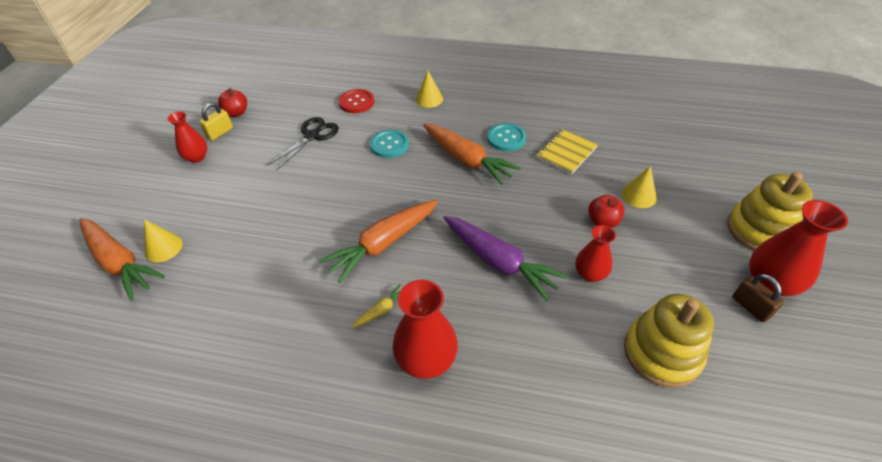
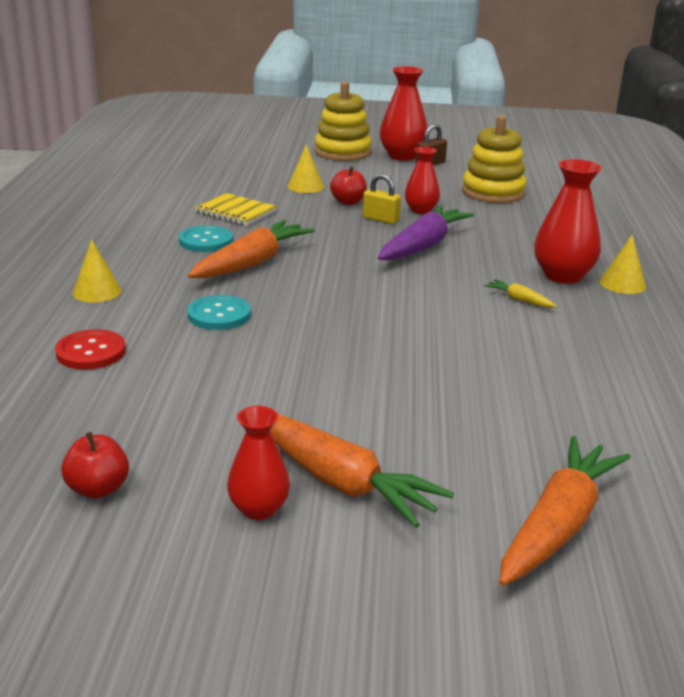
camera: 100 degrees left, 20 degrees down
(163, 248) = (504, 484): yellow cone -> yellow cone (622, 284)
(220, 133) = (172, 496): yellow padlock -> yellow padlock (380, 219)
(312, 136) = (192, 384): black scissors -> none
(383, 244) = (422, 306): orange carrot -> orange carrot (339, 481)

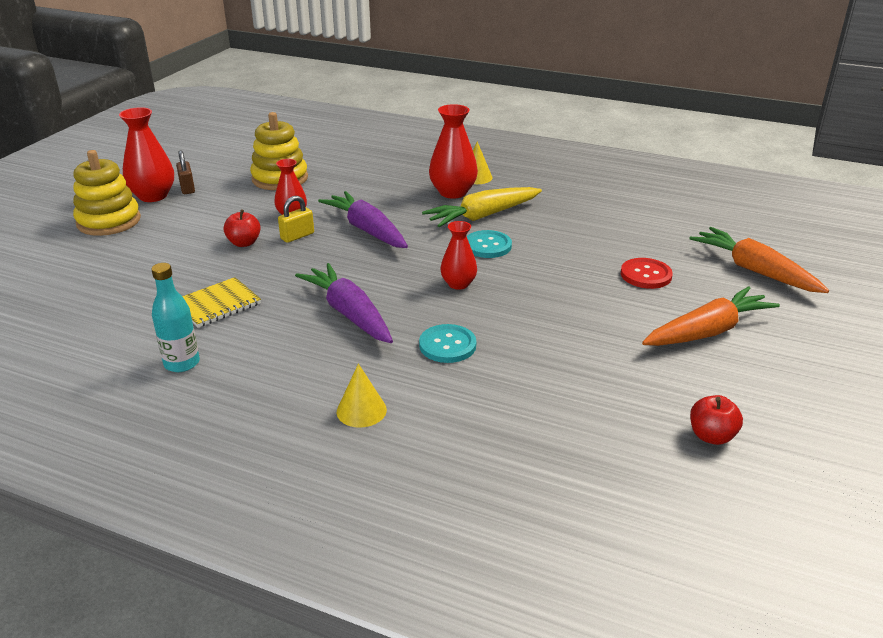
camera: 70 degrees left, 5 degrees up
(91, 352) = (491, 424): red button -> red button (646, 275)
(142, 217) = (182, 363): none -> turquoise bottle
(206, 241) = (279, 331): turquoise button -> turquoise button (487, 246)
(252, 263) = (349, 313): orange carrot -> purple carrot
(259, 509) = (738, 367): red vase -> red vase (458, 284)
(305, 186) = (184, 256): yellow cone -> none
(519, 300) = (483, 216): yellow carrot -> yellow carrot, size x2.25

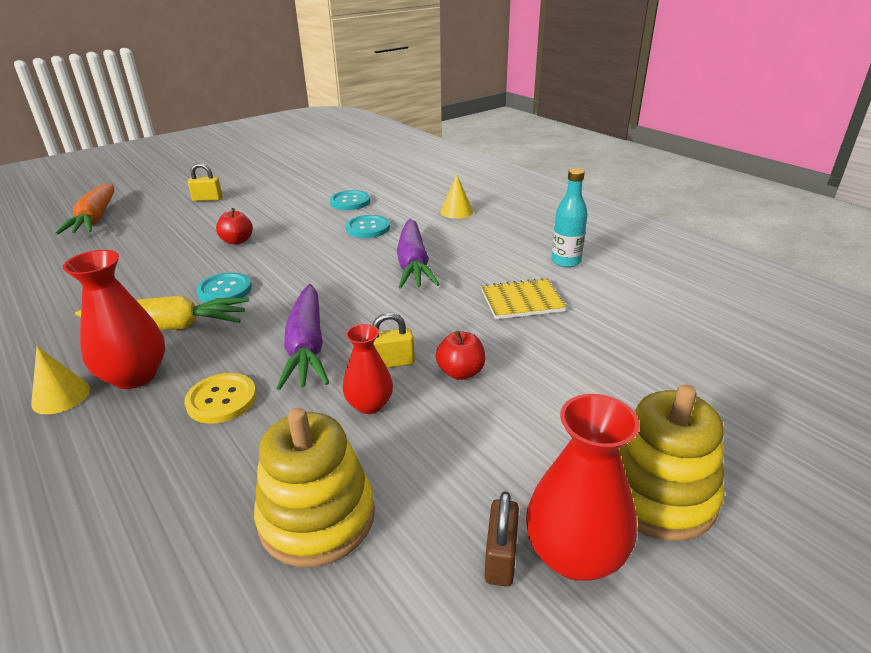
camera: 150 degrees left, 0 degrees up
(383, 197) = (221, 400): none -> yellow button
(458, 284) = (302, 264): red vase -> none
(526, 384) = (350, 202): none -> turquoise button
(646, 275) = (164, 234): red button -> none
(707, 331) = (207, 199): orange carrot -> yellow padlock
(711, 436) = (299, 169): red apple -> red apple (237, 241)

